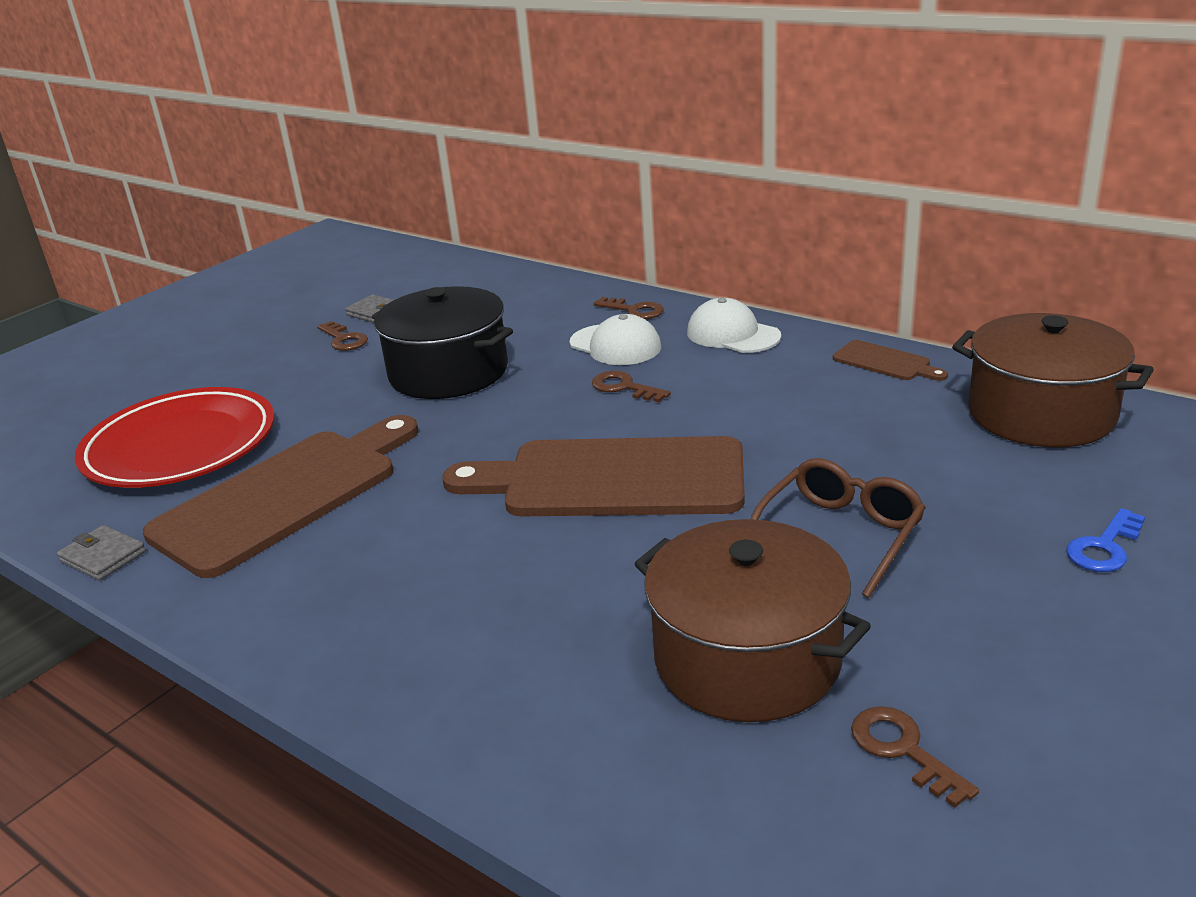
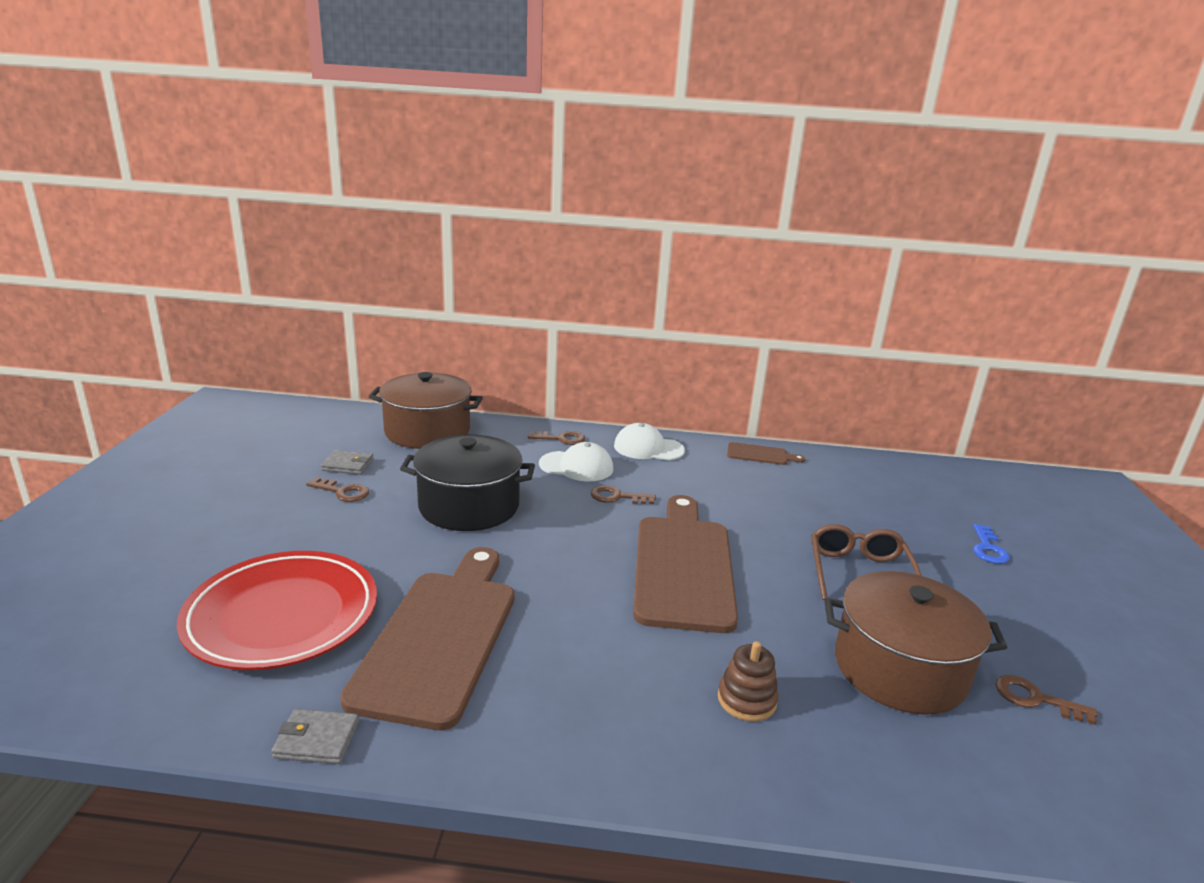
camera: 35 degrees left, 5 degrees down
(513, 636) = (746, 700): none -> brown stacking toy
(612, 479) = (683, 566): brown cutting board -> brown cutting board turned 120 degrees clockwise
(1041, 414) = (875, 475): brown pot -> brown pot (427, 431)

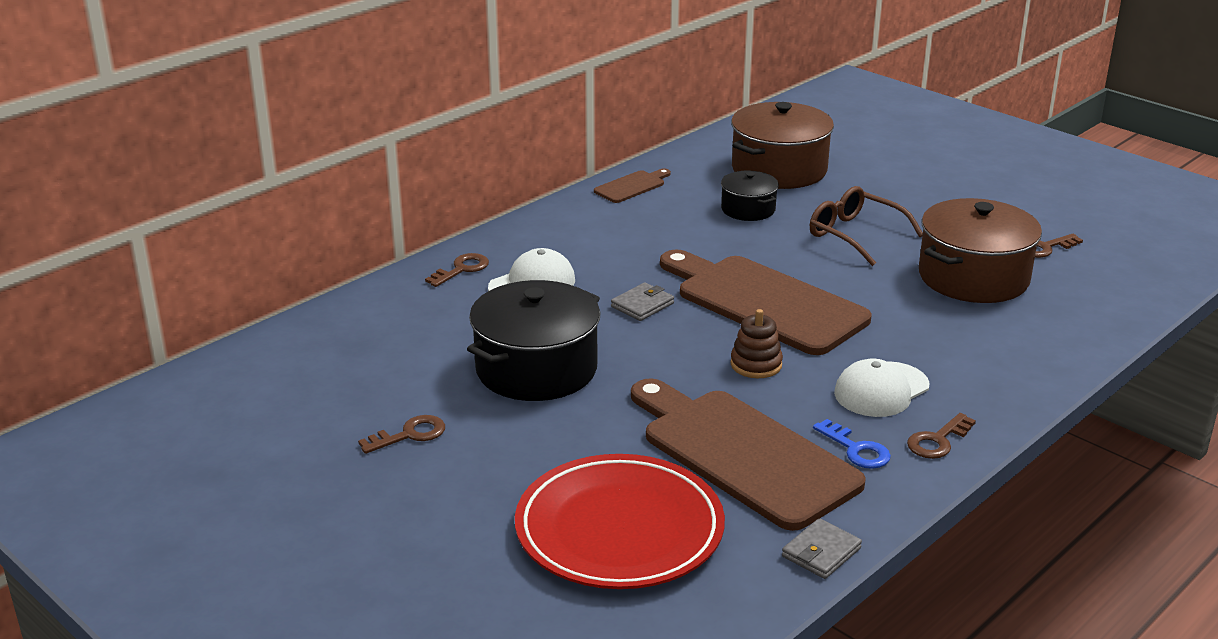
camera: 50 degrees left, 5 degrees up
(348, 465) = (347, 415): grey wallet -> grey wallet (642, 305)
(427, 431) = (330, 340): brown pot -> brown pot (779, 169)
(617, 497) = (617, 286): brown key -> brown key (937, 441)
(648, 448) = (546, 233): white cap -> white cap (881, 390)
(746, 700) = (949, 349): brown stacking toy -> brown stacking toy (756, 364)
(810, 509) = (748, 209): none -> black pot
(988, 548) = (882, 171): blue key -> blue key (856, 449)

